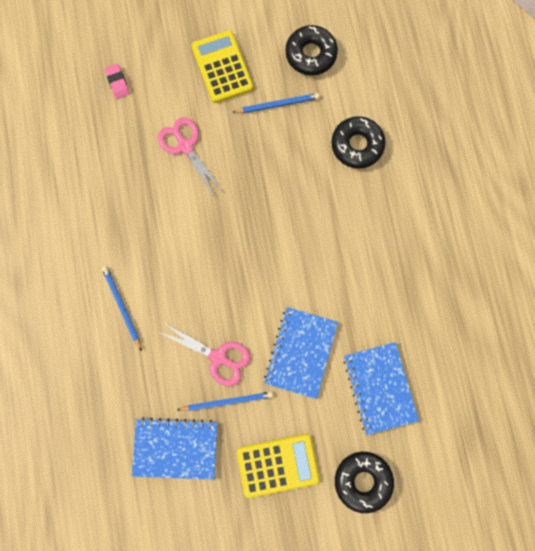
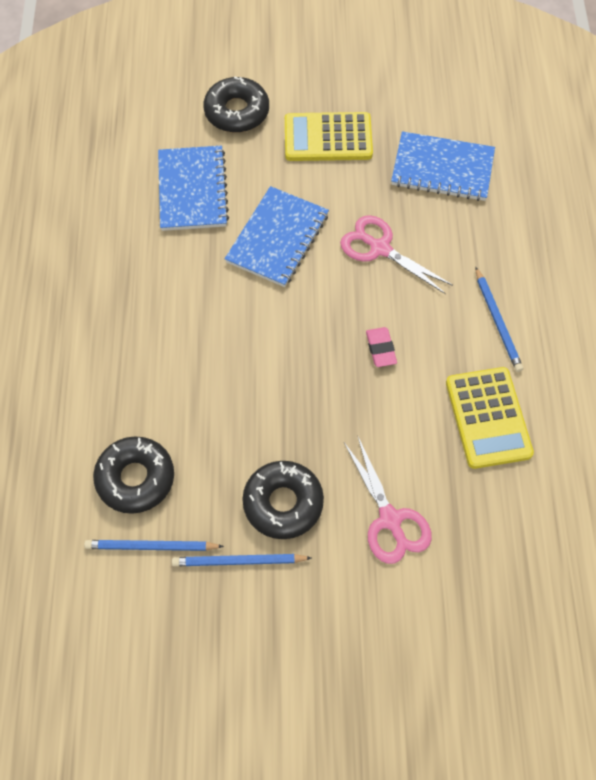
camera: 170 degrees left, 15 degrees down
(117, 82) = (488, 643): pink eraser -> pink eraser (380, 349)
(222, 67) = (314, 640): yellow calculator -> yellow calculator (488, 418)
(226, 401) = (376, 203): blue pencil -> blue pencil (152, 547)
(311, 54) = (167, 638): black donut -> black donut (283, 503)

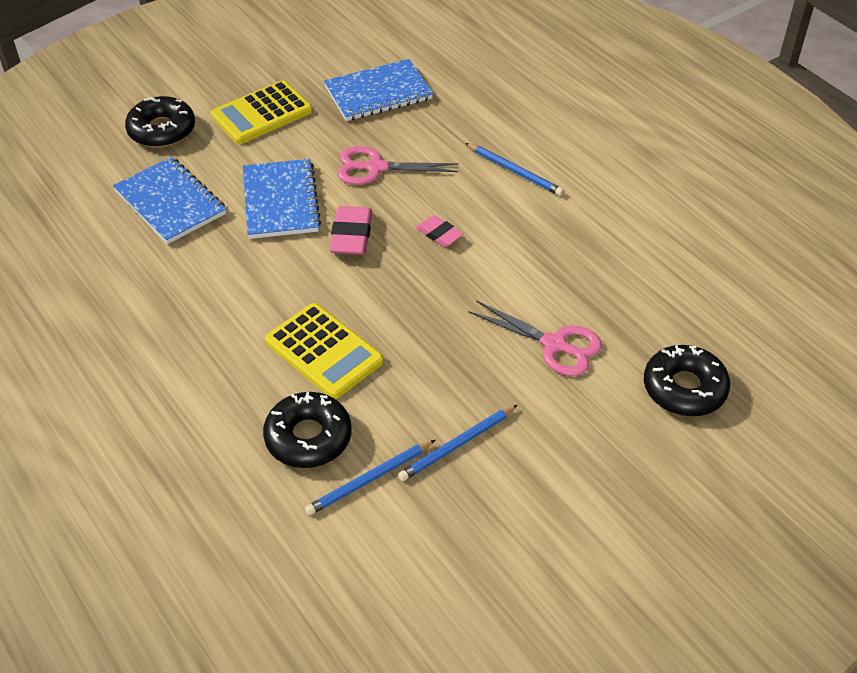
camera: 35 degrees left, 15 degrees down
(283, 503) = (456, 382): black donut -> black donut (684, 388)
(308, 307) = (351, 235): none -> pink eraser
(488, 418) = (566, 237): yellow calculator -> yellow calculator (324, 351)

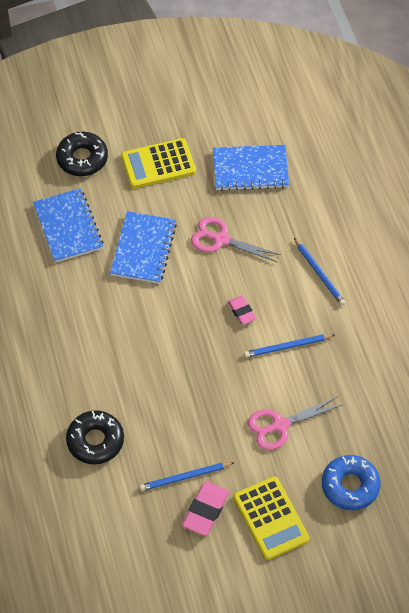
camera: 20 degrees right, 10 degrees up
(324, 351) = (128, 381): yellow calculator -> yellow calculator (270, 518)
(351, 235) = (181, 294): pink eraser -> pink eraser (205, 510)
(370, 479) = (122, 482): blue pencil -> blue pencil (288, 347)
(554, 344) = (280, 425): pink scissors -> pink scissors turned 105 degrees clockwise
(684, 388) = (350, 486): black donut -> blue donut

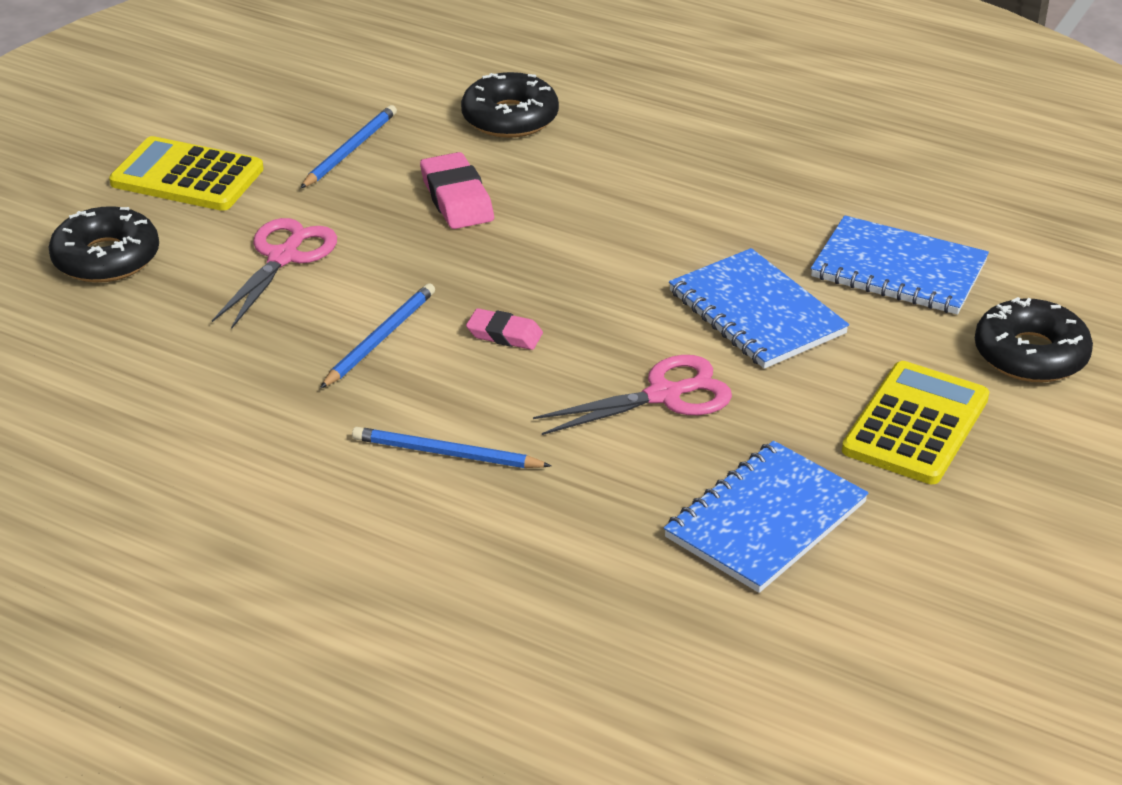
camera: 135 degrees right, 20 degrees down
(205, 510) = (284, 140): pink eraser -> pink eraser (457, 198)
(350, 486) = (106, 258): blue donut -> black donut

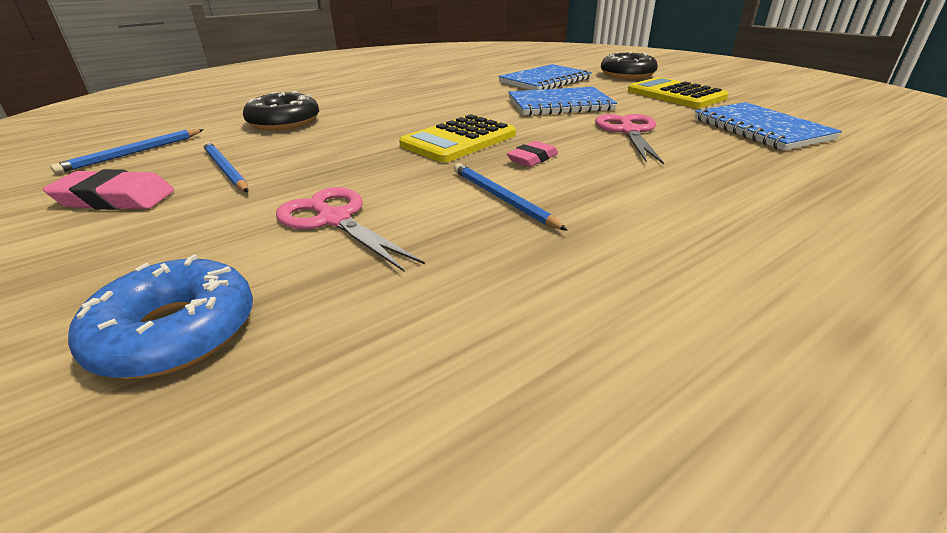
camera: 65 degrees left, 5 degrees down
(106, 258) = (175, 332): black donut -> blue donut
(187, 176) = (117, 247): yellow calculator -> yellow calculator (458, 140)
(447, 454) = (677, 198): blue pencil -> blue pencil (133, 153)
(457, 198) = (350, 148): pink eraser -> pink eraser (115, 199)

